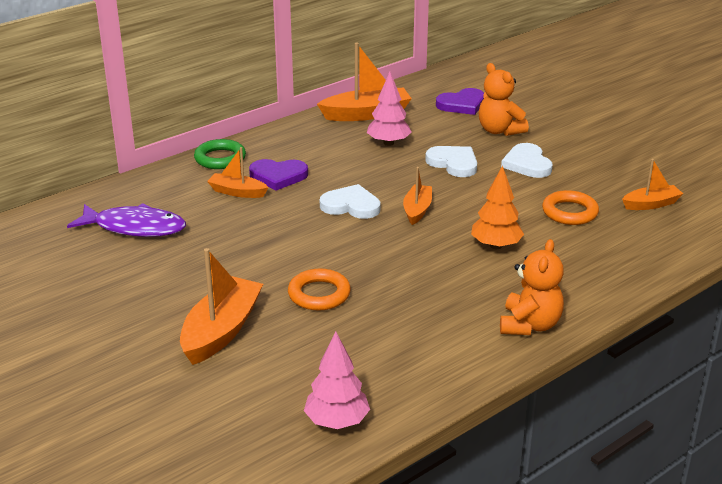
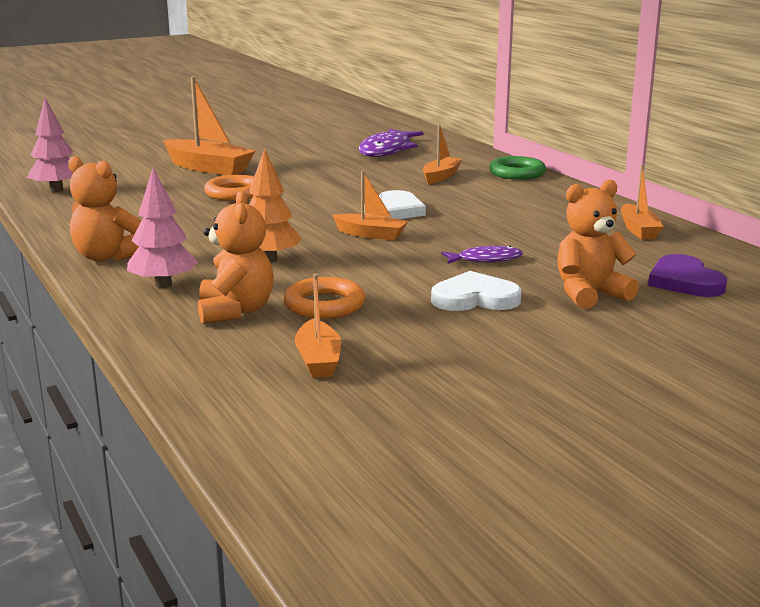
camera: 100 degrees right, 10 degrees down
(278, 176) = (471, 190): purple heart -> none
(366, 114) = (638, 230): orange boat -> orange boat, size x0.59
(388, 143) = (550, 234): pink tree -> pink tree (163, 285)
(453, 163) = (485, 259): white heart -> purple fish
(601, 243) = (235, 311): none -> orange teddy bear

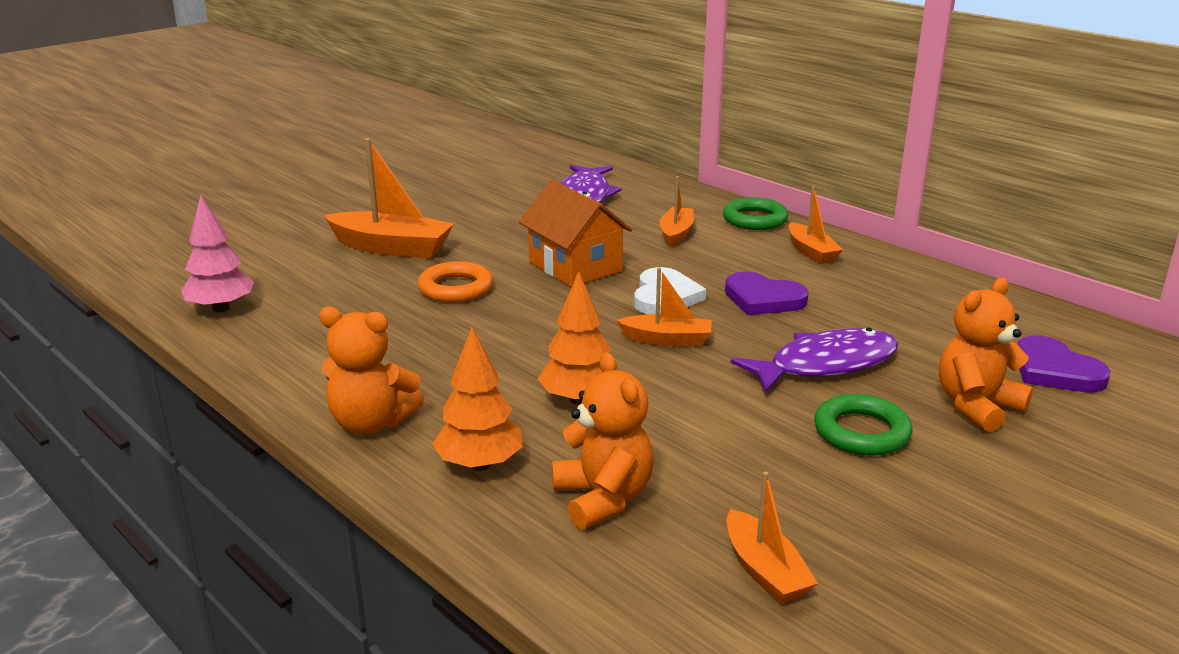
camera: 15 degrees left, 5 degrees up
(163, 285) = (479, 464): pink tree -> orange tree
(324, 305) = (701, 470): orange ring -> none
(339, 189) = (575, 266): none -> orange house
(474, 219) = (763, 299): none -> purple heart
(475, 298) = (861, 432): white heart -> green ring
(485, 259) = (825, 365): purple fish -> purple fish, size x1.84
(638, 230) = (948, 295): orange boat -> orange boat (811, 252)

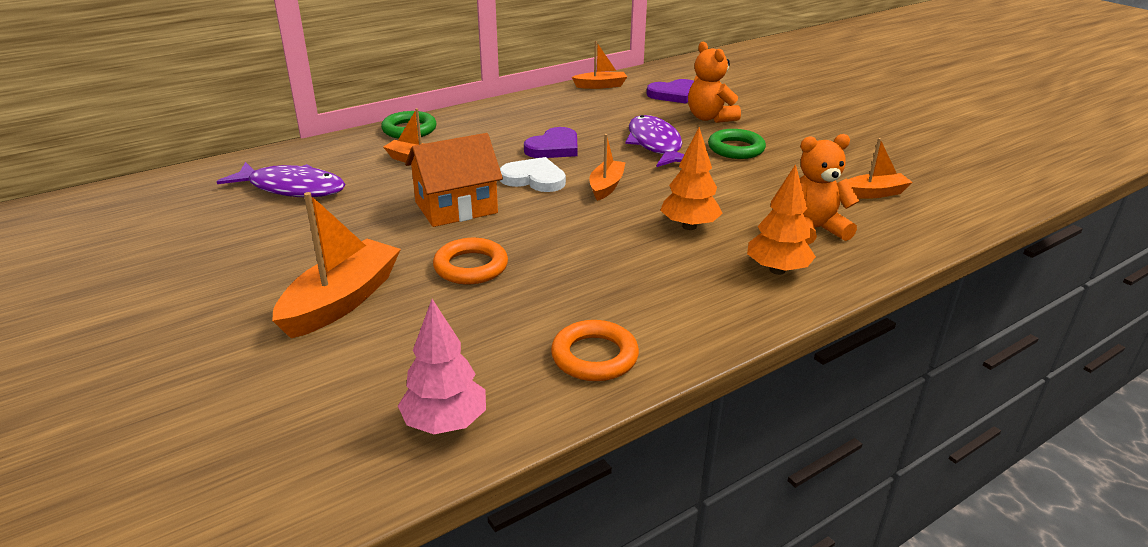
camera: 80 degrees left, 5 degrees up
(302, 359) = (594, 356): none -> orange ring
(371, 423) = (718, 316): orange teddy bear -> none
(811, 252) = (484, 122): orange boat -> orange boat (600, 86)

